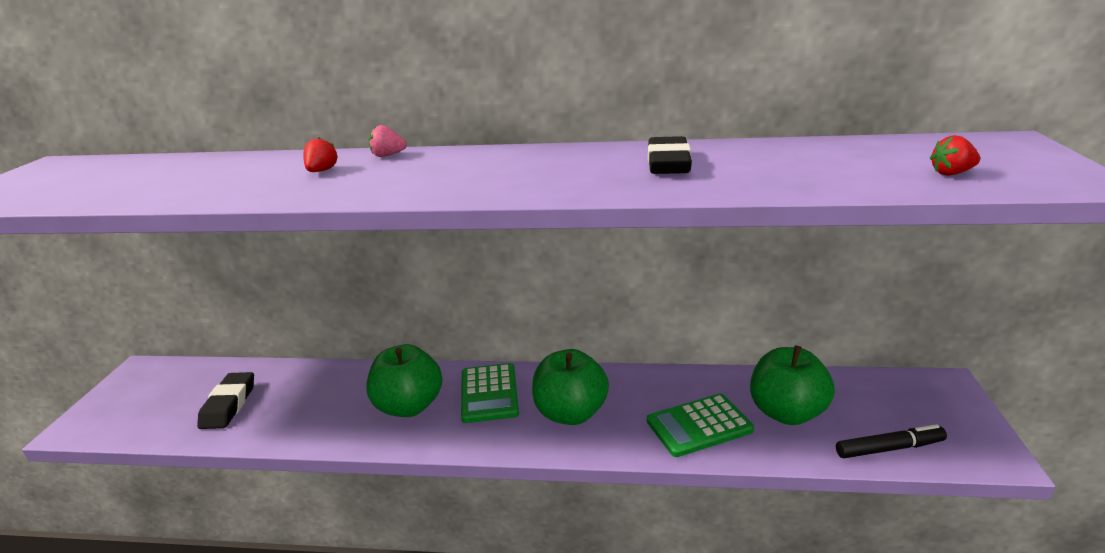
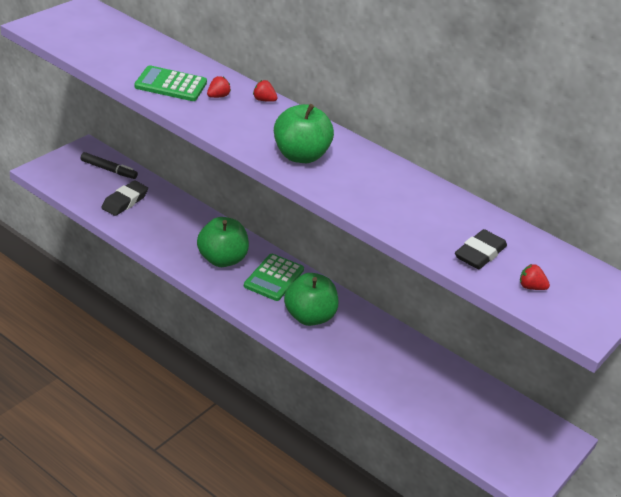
camera: 25 degrees right, 10 degrees up
(388, 155) = (264, 100): pink strawberry -> red strawberry
(668, 163) = (400, 194): black eraser -> black eraser (479, 254)
(699, 426) = (375, 367): green calculator -> green calculator (170, 85)
(787, 413) = (437, 391): green apple -> green apple (300, 156)
(889, 448) = (469, 443): black marker -> black marker (108, 170)

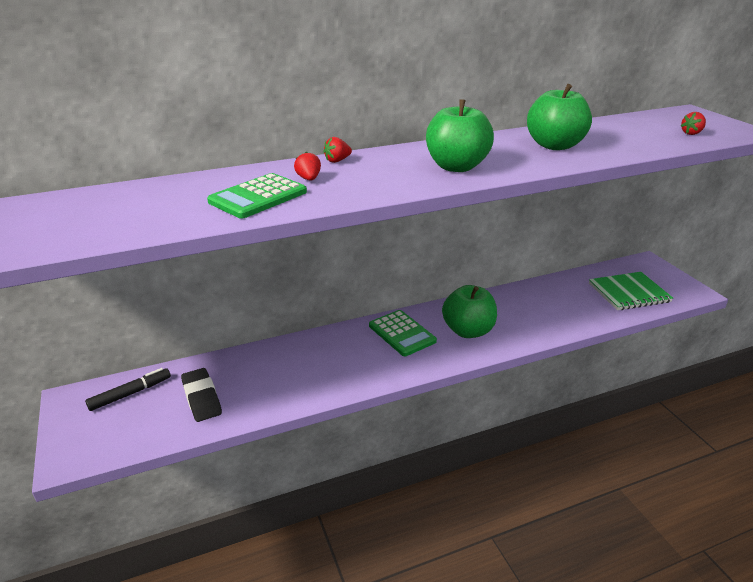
camera: 55 degrees left, 5 degrees down
(221, 259) = (354, 357): green apple -> green apple (554, 146)
(474, 425) = (629, 293): none -> green notebook
(479, 254) = (643, 138): black eraser -> none

